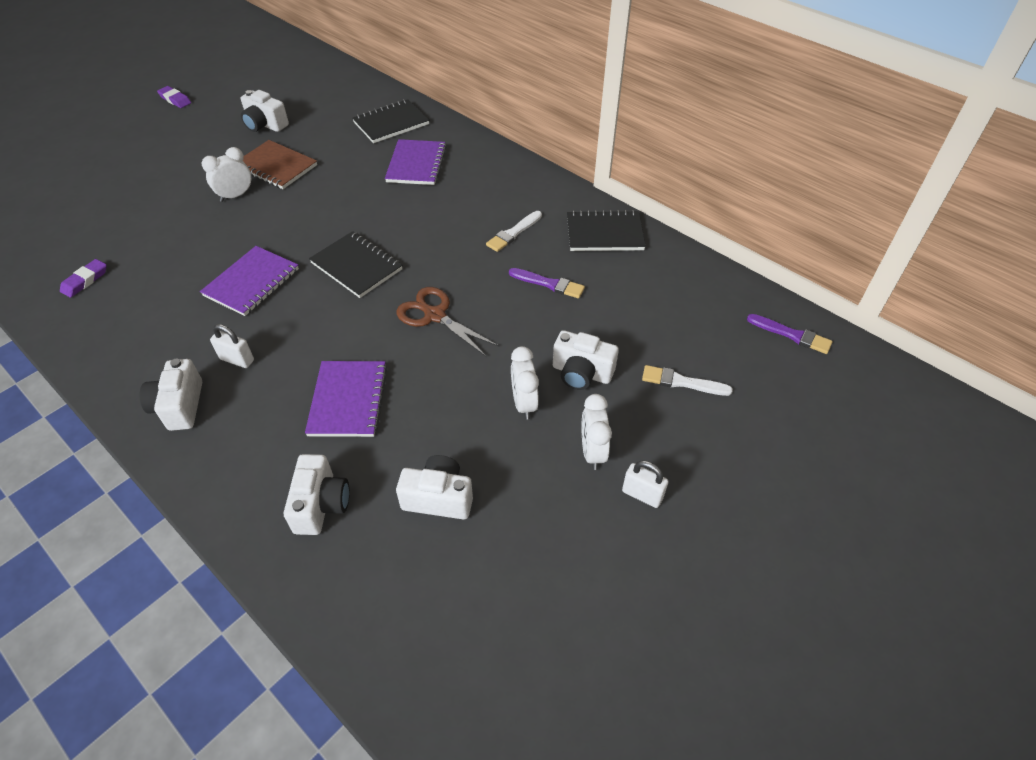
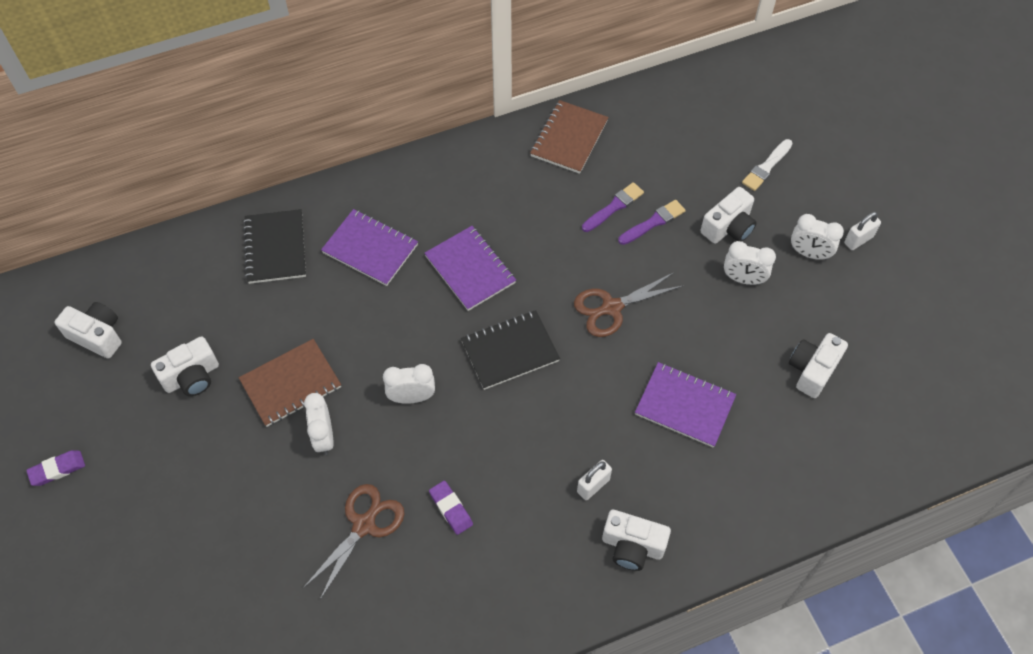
camera: 65 degrees left, 10 degrees up
(85, 281) = (397, 617): purple eraser -> purple eraser (451, 509)
(165, 239) = (364, 524): none -> brown scissors
(252, 282) = (486, 450): purple notebook -> purple notebook (470, 269)
(288, 227) = (412, 397): none -> white clock
(321, 504) = (788, 454): white camera -> white camera (97, 336)
(513, 233) = (530, 206): white brush -> none
(604, 233) = (569, 138): black notebook -> brown notebook
(792, 335) = (750, 75): purple brush -> purple brush (653, 222)

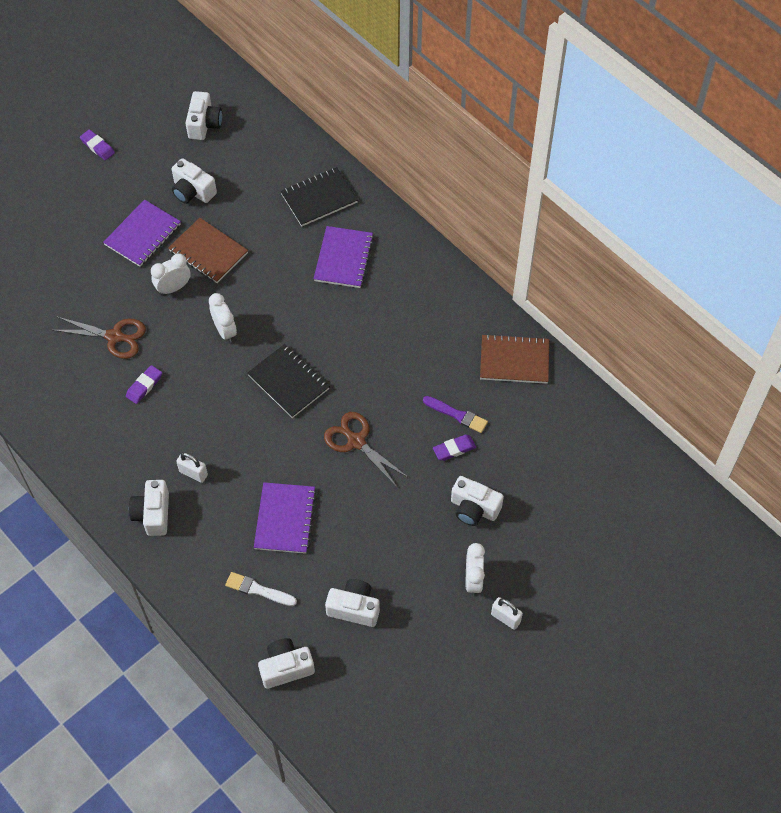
camera: 70 degrees right, 0 degrees up
(470, 269) = (352, 331): purple notebook -> purple notebook (143, 235)
(653, 222) = (454, 449): purple brush -> purple eraser
(743, 279) = (424, 533): white clock -> none
(766, 167) = (554, 523): white brush -> white brush (258, 590)
(866, 457) = (286, 668): none -> white camera

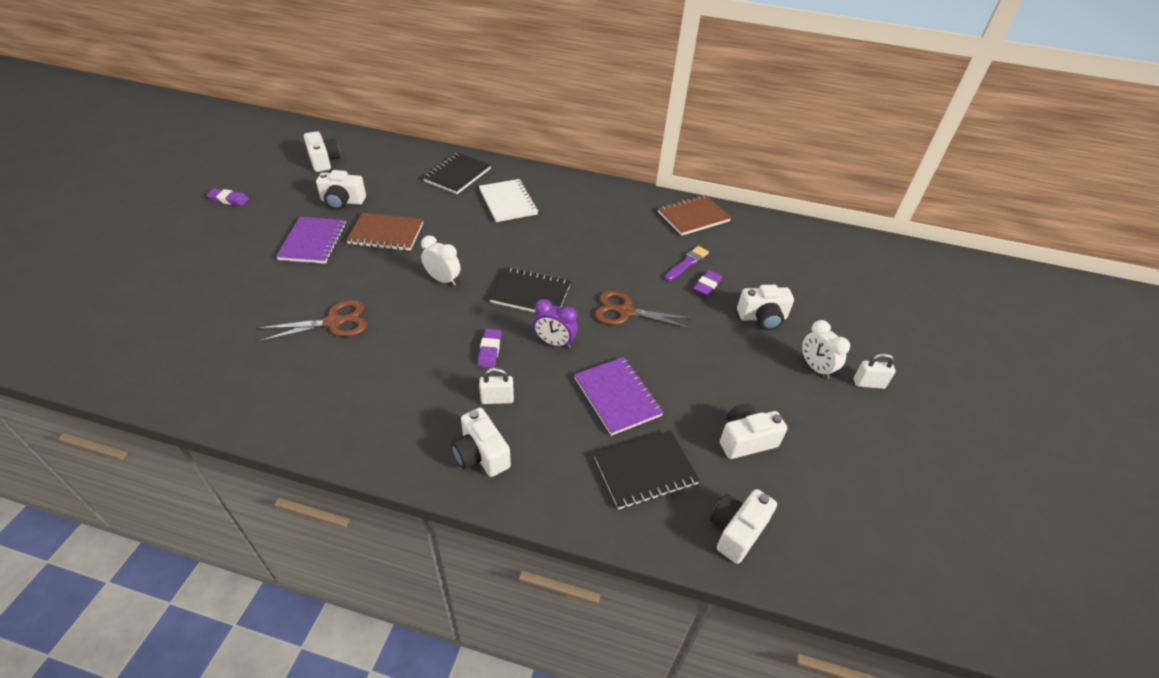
camera: 35 degrees left, 15 degrees down
(144, 386) = (392, 349): purple eraser -> purple eraser (490, 350)
(173, 288) = (370, 267): white clock -> none
(258, 590) = (645, 471): white brush -> black notebook
(272, 443) = (554, 343): none -> purple clock
(343, 258) = (508, 202): purple notebook -> white notebook
(457, 415) = (687, 263): purple brush -> purple brush turned 45 degrees counterclockwise

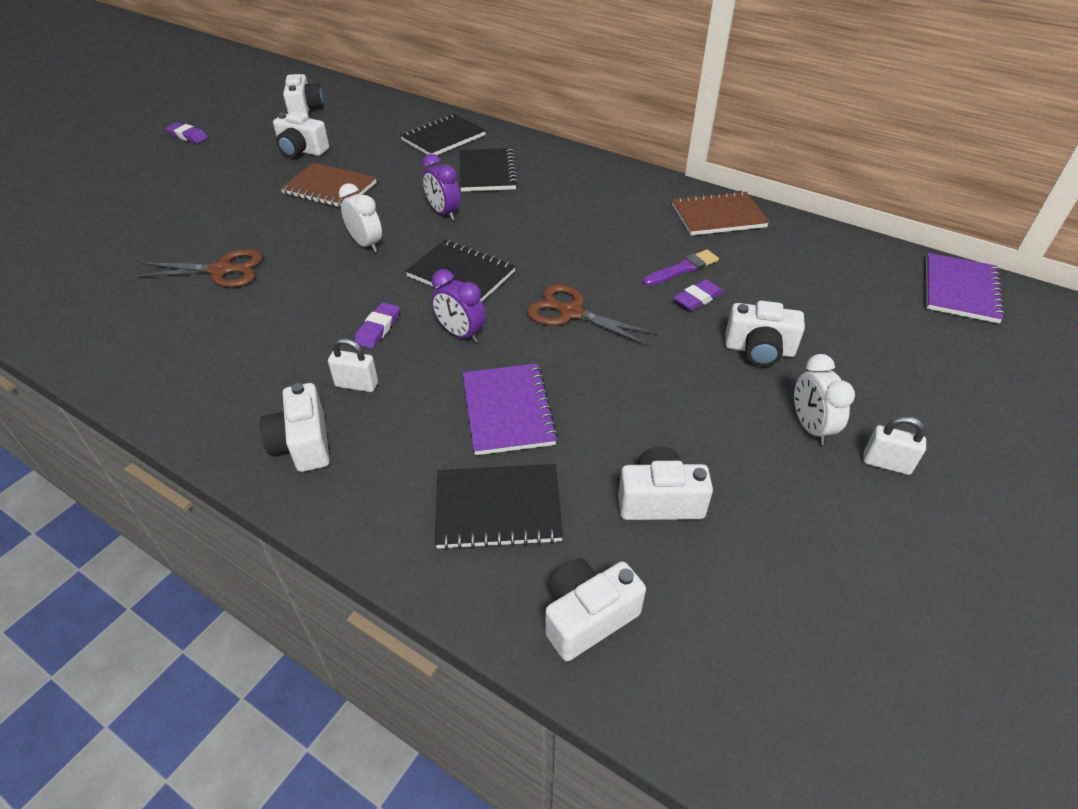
camera: 20 degrees right, 0 degrees up
(313, 242) = (248, 187): purple notebook -> purple notebook (960, 290)
(491, 243) = (444, 213): none -> purple clock
(508, 202) = (487, 172): white notebook -> black notebook

